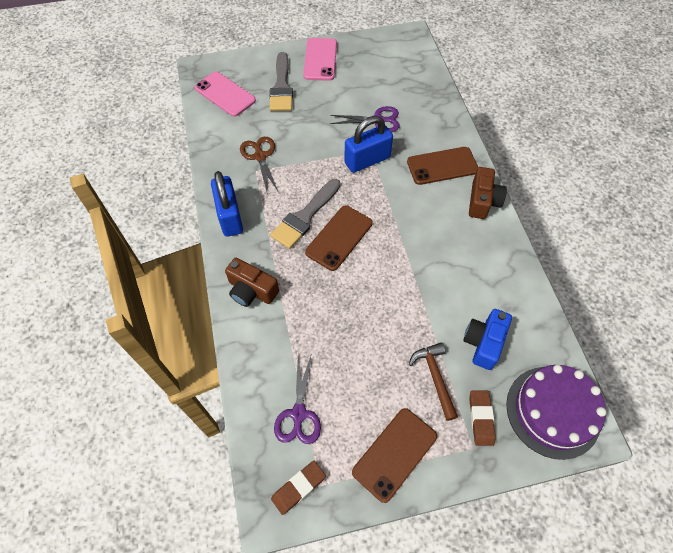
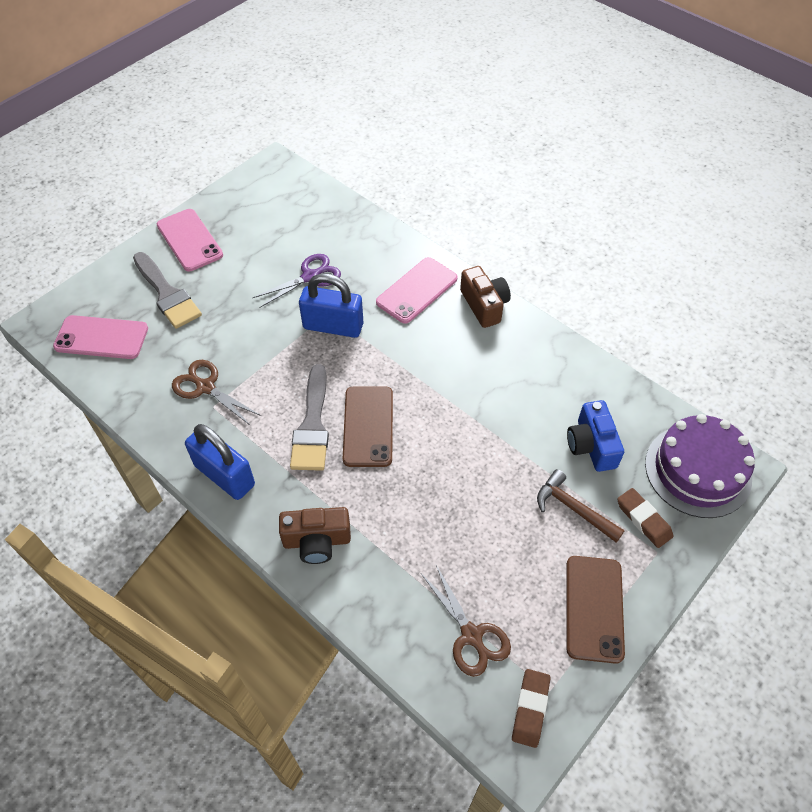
camera: 35 degrees left, 5 degrees down
(299, 413) = (471, 635): purple scissors -> brown scissors
(367, 160) = (333, 326): blue padlock -> blue padlock turned 75 degrees clockwise
(442, 166) = (416, 290): brown phone -> pink phone

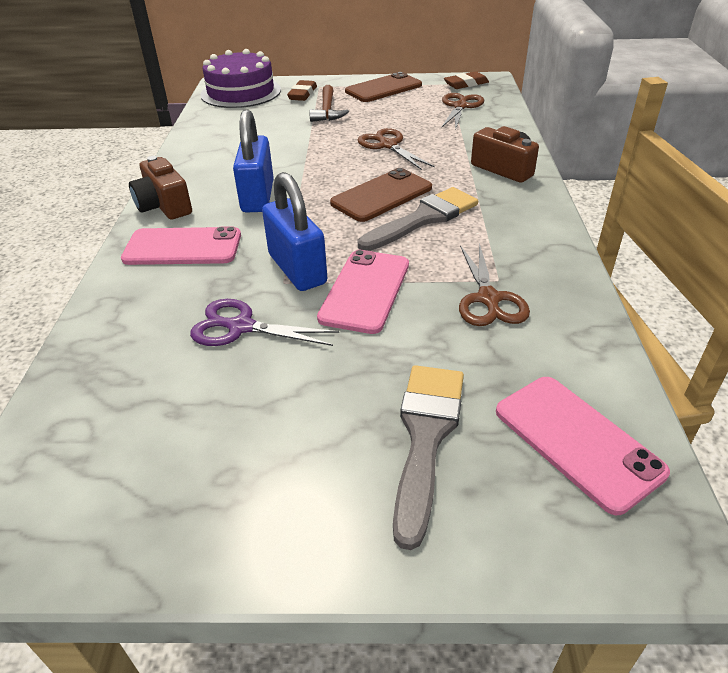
camera: 130 degrees left, 15 degrees down
(189, 240) = (298, 506): pink phone -> pink phone (365, 291)
(224, 475) = (539, 230): blue padlock -> blue padlock (258, 197)
(445, 496) = (388, 145): none -> brown scissors
(484, 305) = (164, 206): brown camera -> brown camera turned 60 degrees counterclockwise
(591, 445) = (267, 121): blue camera -> none

